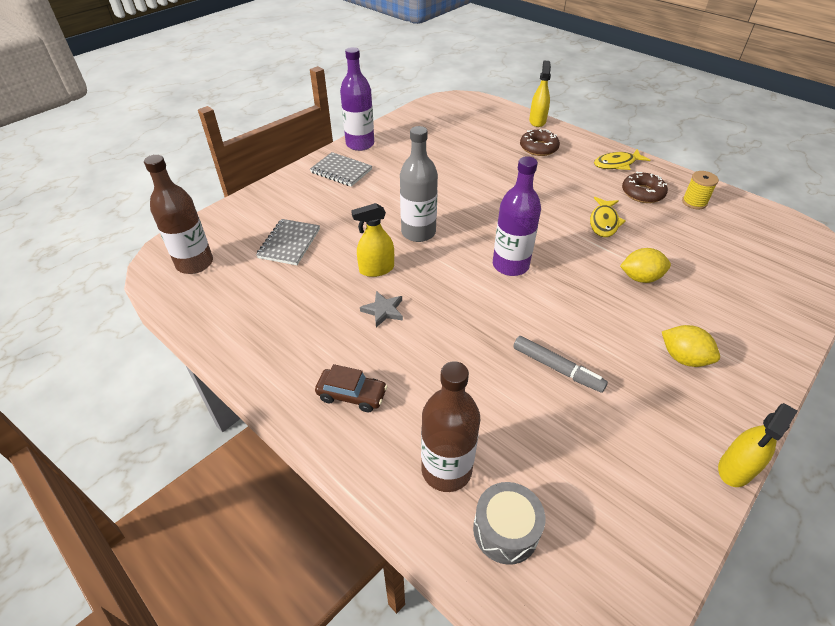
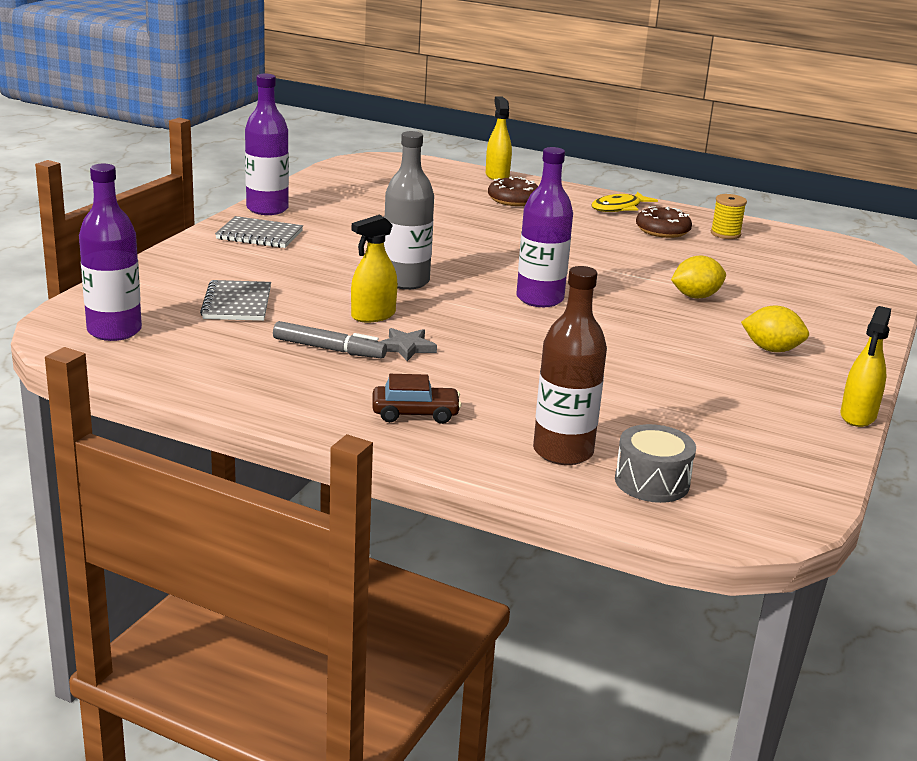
camera: 20 degrees left, 20 degrees down
(194, 263) = (114, 331): brown bottle -> purple bottle
(557, 368) = (641, 370): grey marker -> grey marker (329, 349)
(604, 222) = (630, 257): yellow fish -> none

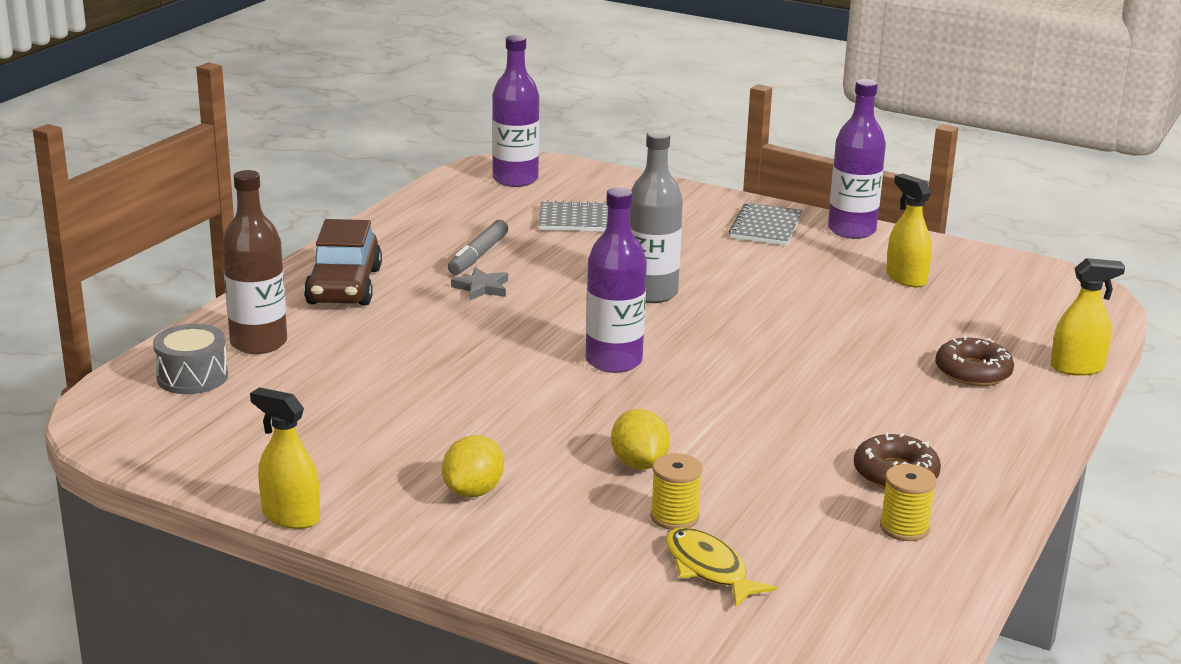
camera: 95 degrees right, 0 degrees up
(373, 315) = (557, 275): yellow spray bottle -> yellow spray bottle (906, 278)
(415, 413) = (344, 286): brown car -> brown car, size x1.66
(619, 208) = (982, 449): yellow fish -> yellow fish (708, 569)
(758, 289) = (674, 517): none -> yellow spool

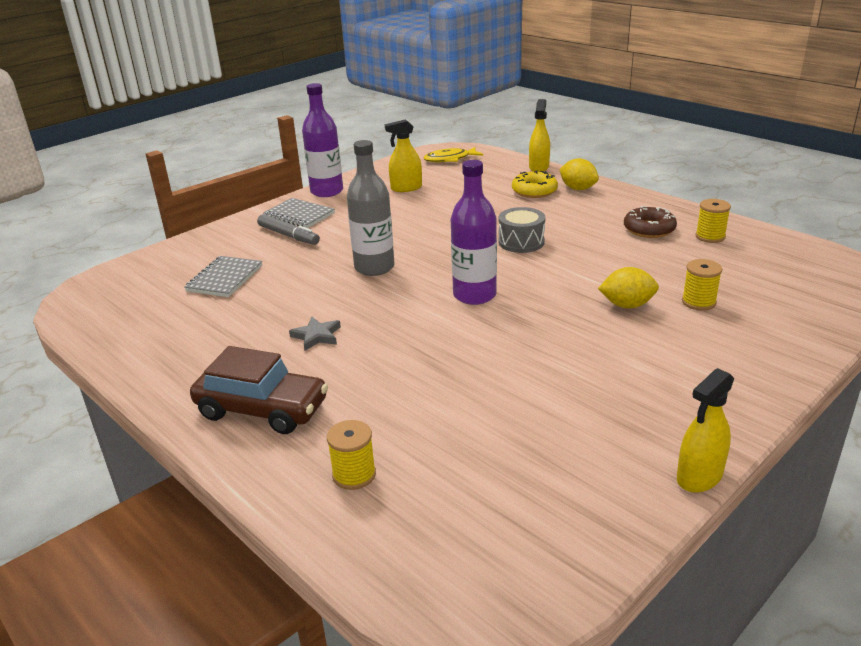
camera: 70 degrees left, 5 degrees up
(192, 377) = (409, 529): grey drum -> grey drum (521, 242)
(258, 343) = (354, 475): brown bottle -> yellow spool
(473, 491) = (661, 377): yellow lemon -> yellow lemon (578, 189)
(478, 255) = (253, 331): grey marker -> grey marker (288, 235)
(515, 179) = (115, 296): purple bottle -> none
(708, 569) = (762, 300): yellow fish -> yellow fish (450, 159)
(973, 372) = (534, 191): brown donut -> yellow donut

